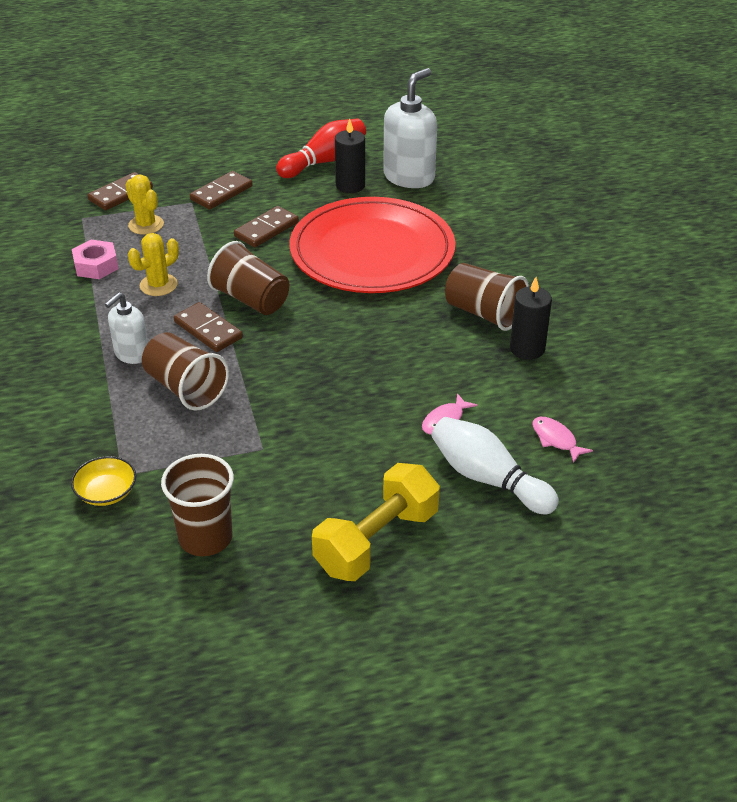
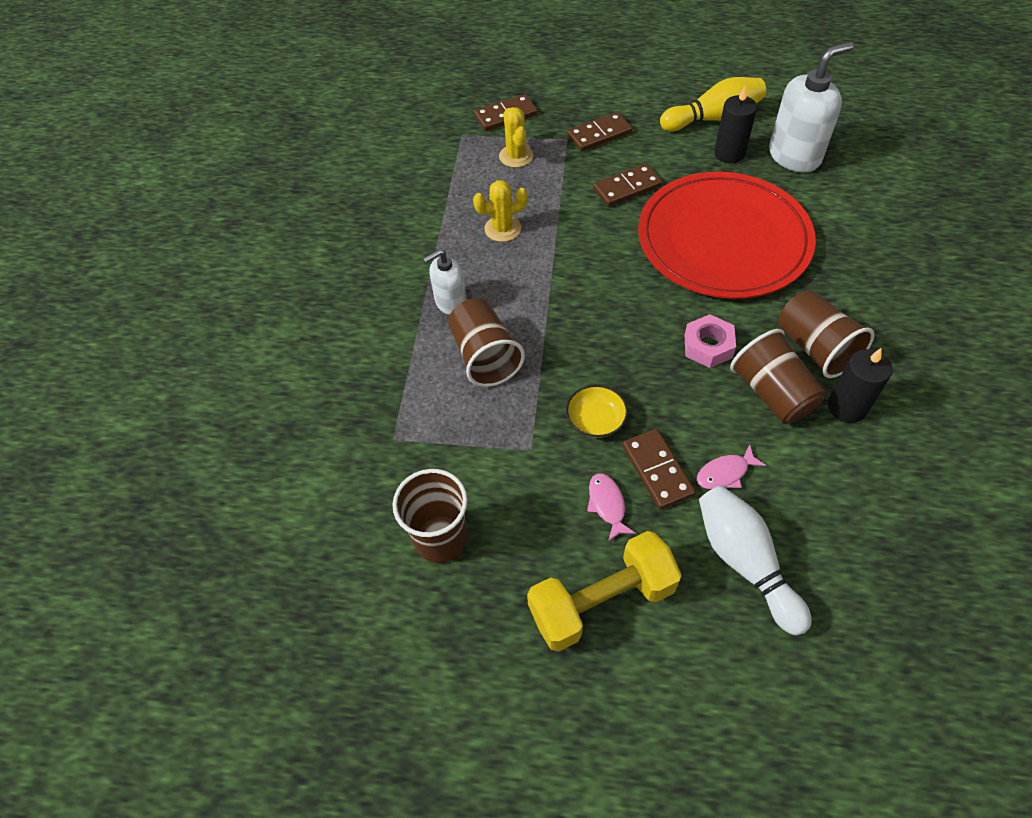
camera: 25 degrees right, 15 degrees up
(96, 265) = (455, 192): pink nut -> pink nut (708, 346)
(106, 492) = (372, 455): yellow bowl -> yellow bowl (596, 420)
(208, 330) = (529, 293): brown domino -> brown domino (657, 470)
(251, 299) = (583, 268): brown cup -> brown cup (772, 393)
(324, 161) = (713, 118): red bowling pin -> yellow bowling pin
(556, 439) = (838, 535): pink fish -> pink fish (607, 505)

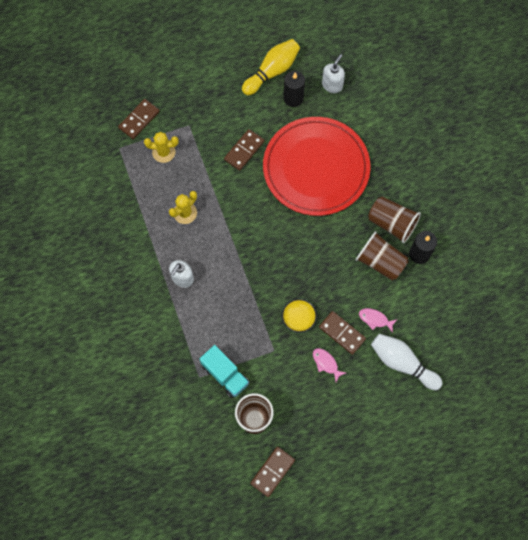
camera: 30 degrees left, 15 degrees up
(434, 452) = (225, 375): none -> turquoise truck
(485, 356) = (221, 305): brown cup -> none
(516, 156) = (163, 152): yellow cactus -> yellow cactus turned 45 degrees counterclockwise
(599, 134) = (207, 113): brown domino -> brown domino (272, 471)
(602, 601) = (346, 414): yellow dumbbell -> none
(708, 346) = (336, 246): pink nut -> none
(725, 473) = (375, 319): pink fish -> pink fish turned 75 degrees clockwise
(794, 156) = (332, 85): white soap dispenser -> white soap dispenser, size x0.59

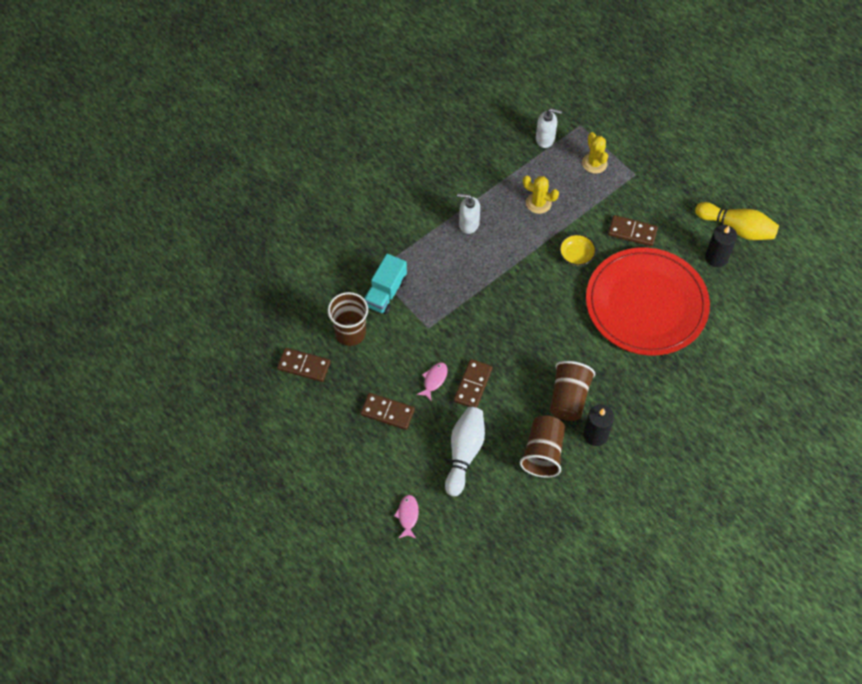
camera: 70 degrees right, 10 degrees down
(139, 120) = (619, 131): brown domino -> brown domino (387, 412)
(298, 318) = (472, 339): yellow bowl -> yellow bowl (576, 255)
(332, 85) = (752, 289): white soap dispenser -> white soap dispenser (545, 139)
(375, 319) = (501, 412): pink fish -> pink fish (408, 516)
(392, 223) = (618, 397): brown cup -> brown cup (543, 453)

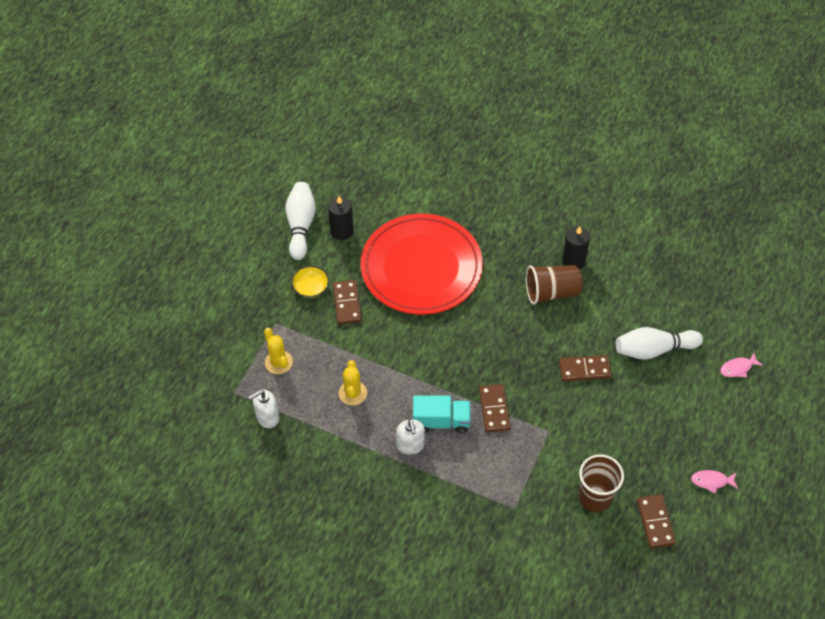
camera: 115 degrees left, 5 degrees down
(385, 293) = (532, 486): turquoise truck -> turquoise truck (441, 421)
(387, 412) = (655, 427): brown domino -> brown domino (494, 409)
(434, 380) = (599, 403): pink fish -> pink fish (711, 481)
(543, 453) = (614, 292): brown cup -> none
(545, 139) = (267, 417): white soap dispenser -> white soap dispenser turned 105 degrees counterclockwise
(576, 255) = (398, 339): yellow bowl -> yellow bowl (311, 287)
(594, 163) = (278, 362): yellow cactus -> yellow cactus turned 75 degrees counterclockwise
(736, 228) = (301, 226): yellow bowling pin -> white bowling pin

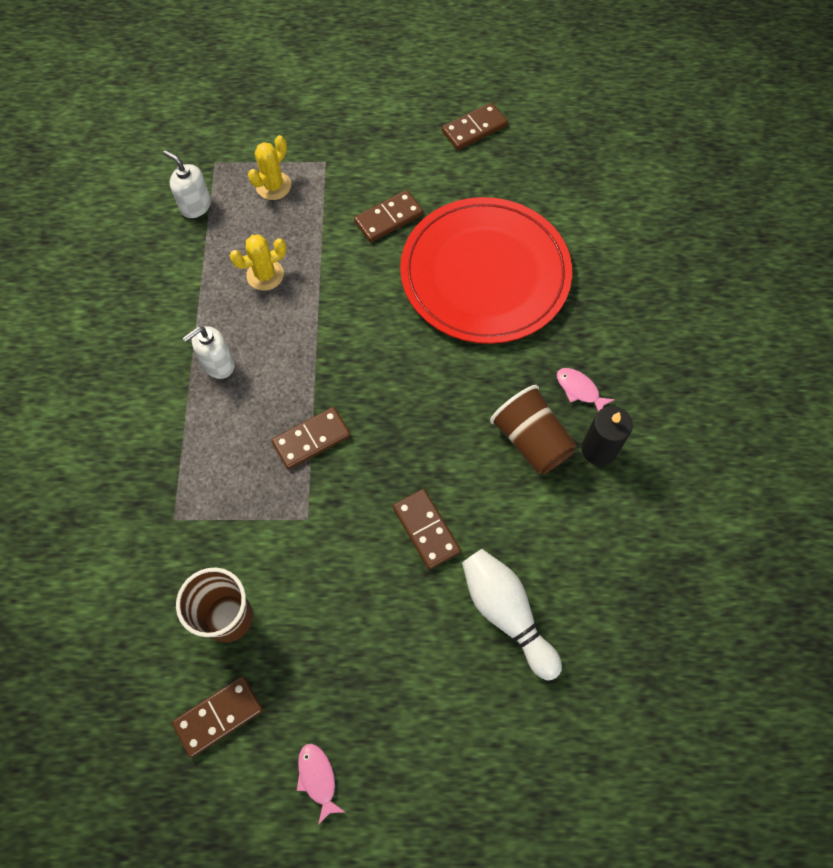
camera: 65 degrees right, 10 degrees up
(301, 226) = (474, 128): white bowling pin -> brown domino
(311, 287) = (392, 174): yellow bowl -> none
(342, 231) = (490, 171): black candle -> none
(441, 421) = (267, 385): turquoise truck -> none
(738, 368) = (536, 754): pink fish -> pink fish (579, 390)

